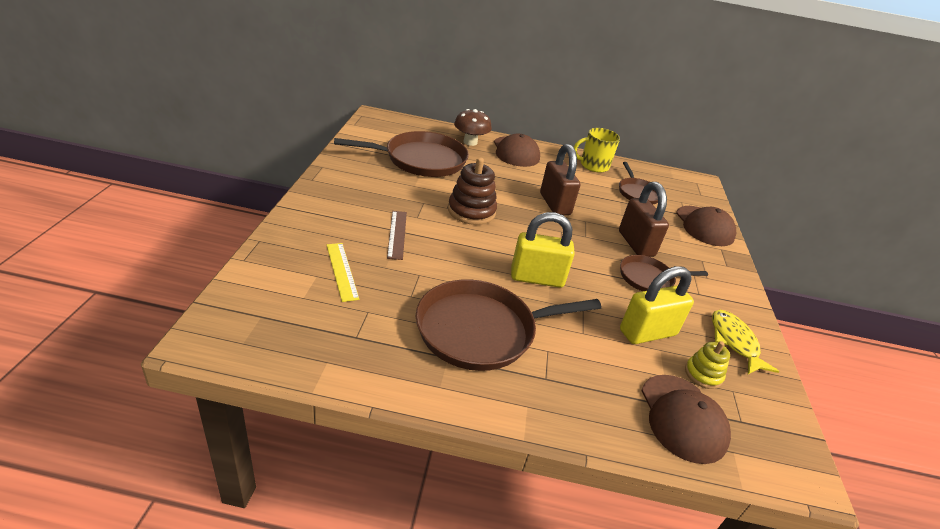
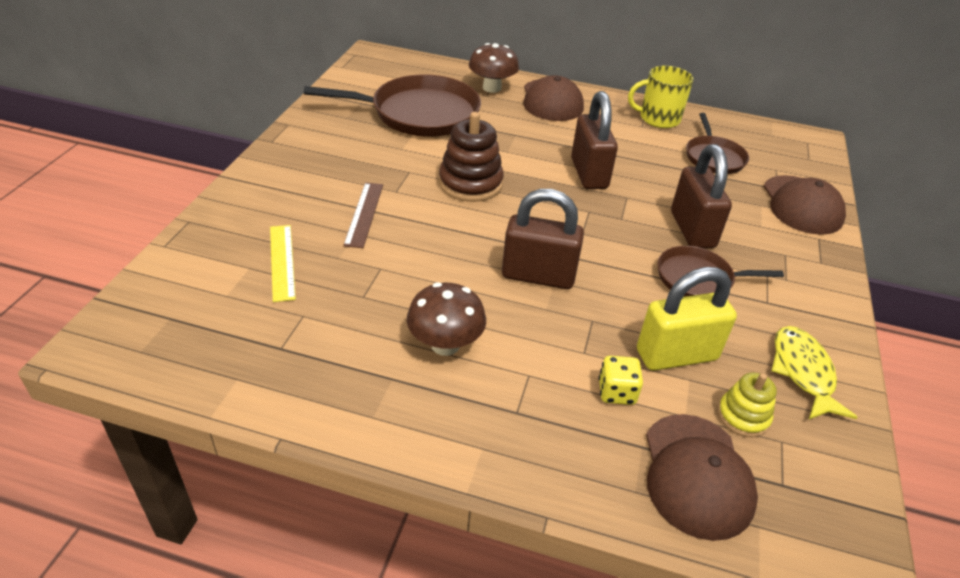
camera: 10 degrees right, 5 degrees up
(481, 330) = (445, 344): brown pan -> brown mushroom
(537, 278) = (538, 276): yellow padlock -> brown padlock
(613, 361) = (616, 392): none -> yellow dice

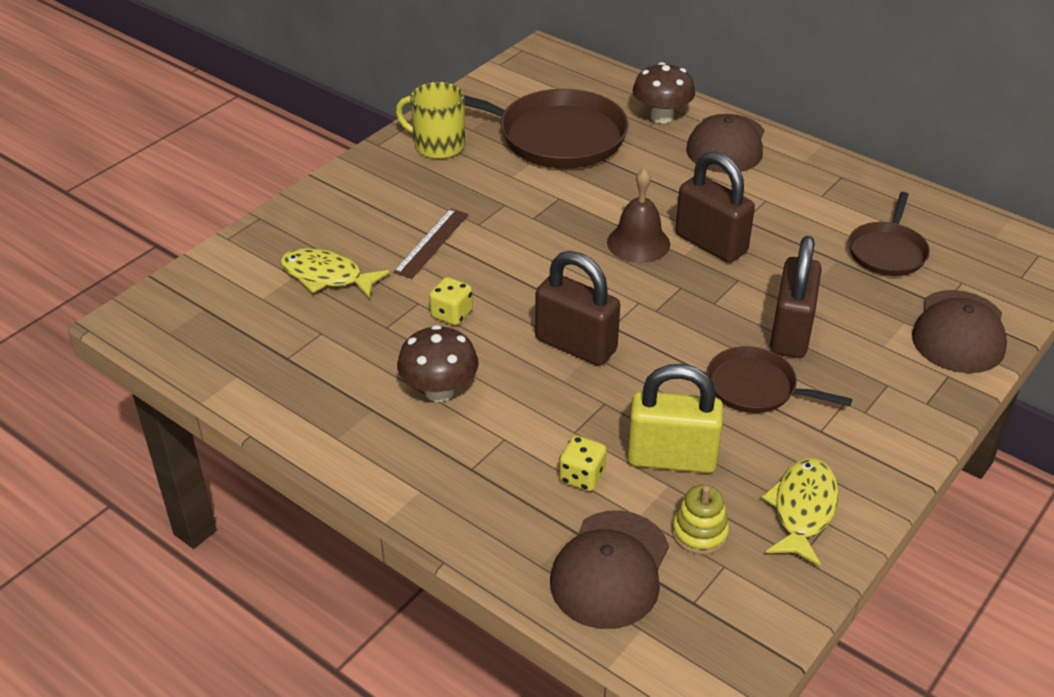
camera: 25 degrees right, 0 degrees up
(282, 262) = (327, 276): yellow ruler -> yellow fish
(416, 272) = (451, 314): none -> yellow dice
(470, 183) = (564, 230): brown stacking toy -> none
(535, 183) = (638, 243): none -> brown bell
(589, 173) = (711, 243): brown padlock -> brown padlock turned 60 degrees counterclockwise
(658, 118) = (850, 189): yellow mug -> yellow mug (438, 145)

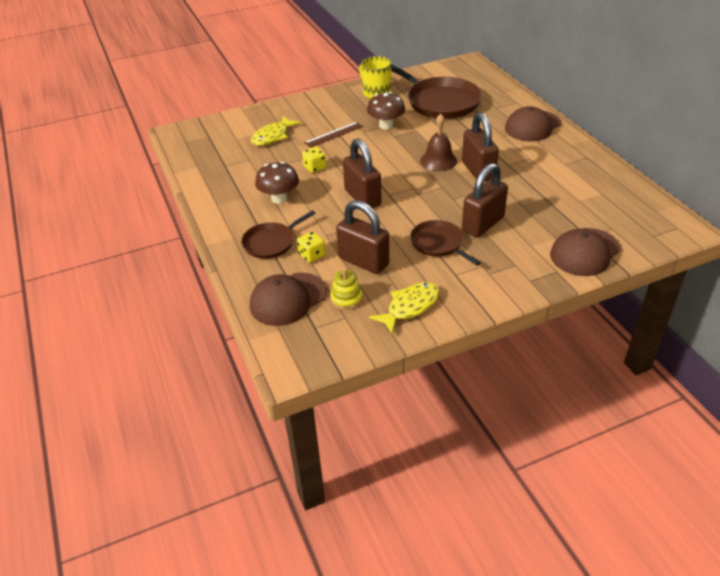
camera: 30 degrees right, 0 degrees up
(327, 276) = (272, 136): yellow fish -> yellow fish turned 105 degrees counterclockwise
(661, 116) = (507, 105): brown mushroom -> brown mushroom (386, 125)
(671, 458) = (363, 261): yellow padlock -> brown padlock
(887, 251) = (579, 201): brown pan -> brown pan (271, 242)

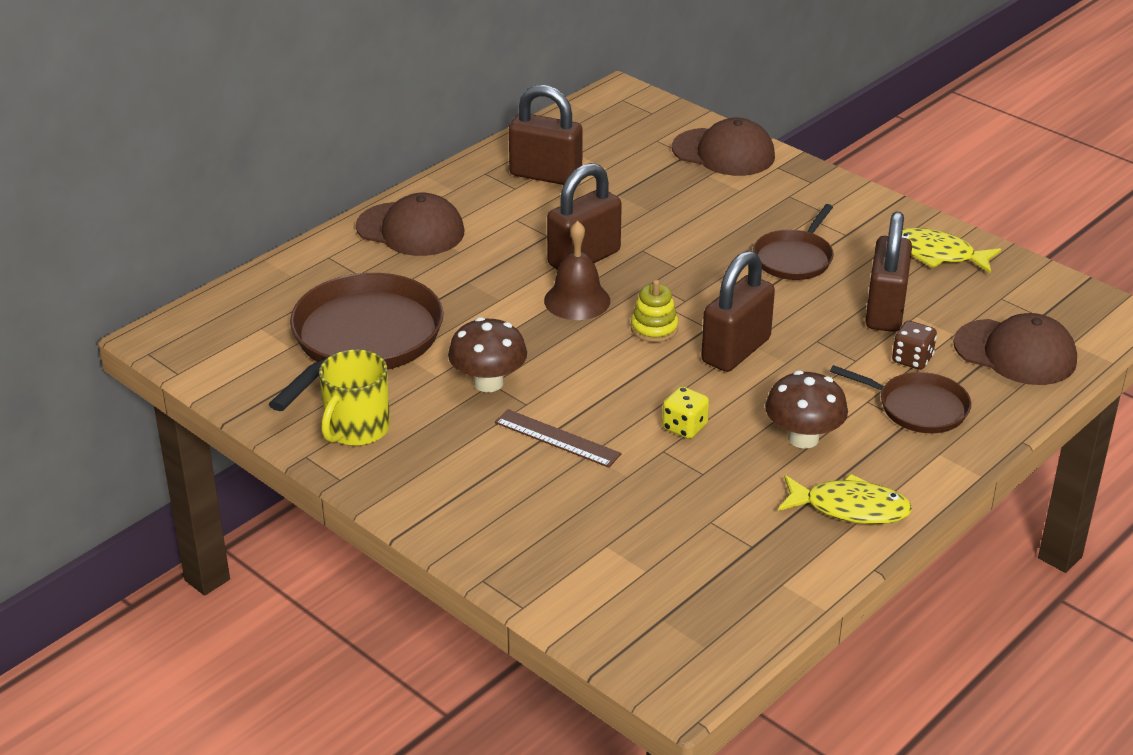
camera: 115 degrees left, 5 degrees down
(272, 136) = (610, 518): yellow fish -> yellow fish (850, 508)
(312, 255) = (912, 359): yellow dice -> brown dice
(346, 299) = (968, 305): yellow stacking toy -> yellow stacking toy (654, 328)
(483, 224) = (721, 232): brown padlock -> brown padlock (545, 175)

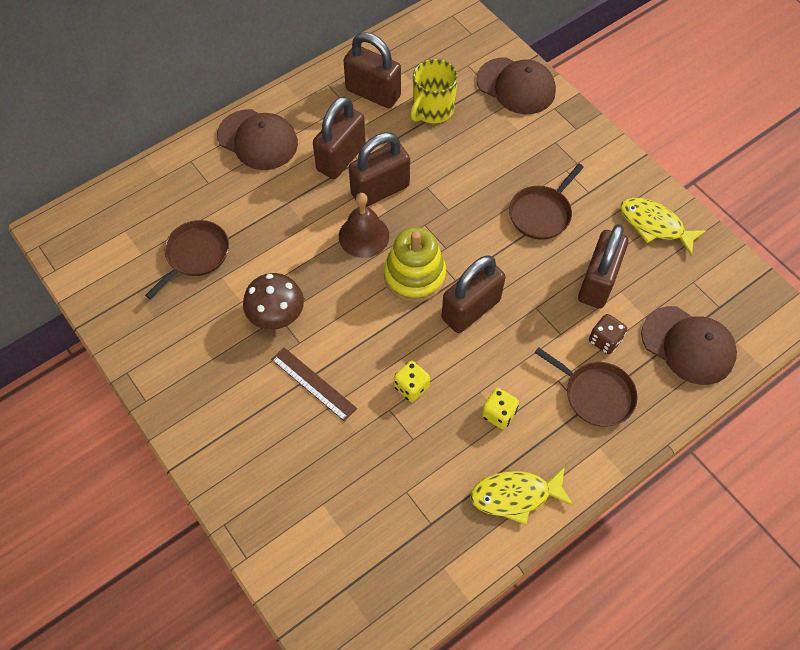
camera: 10 degrees right, 25 degrees up
(356, 429) = (169, 350): yellow mug -> yellow mug (432, 110)
(363, 340) = (195, 255): brown pan -> brown pan, size x0.56
(524, 235) = (341, 158): none -> brown padlock
(654, 328) = (414, 275): yellow stacking toy -> yellow stacking toy, size x1.70
(803, 438) = (498, 414): brown mushroom -> yellow dice
(850, 508) = (515, 496): yellow fish -> yellow fish turned 150 degrees clockwise

